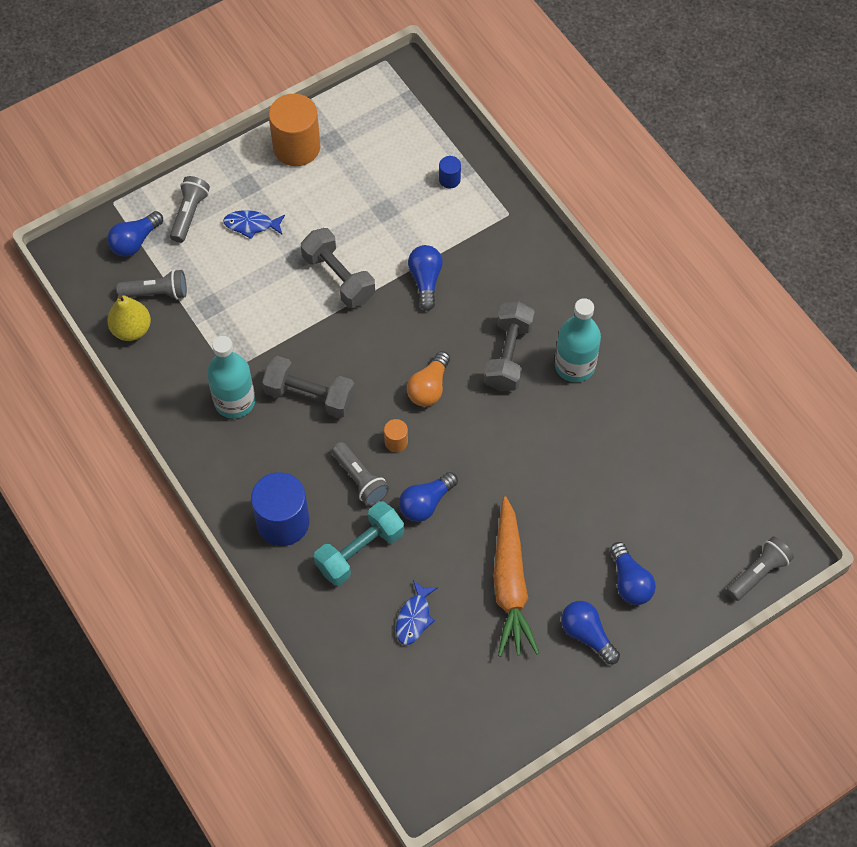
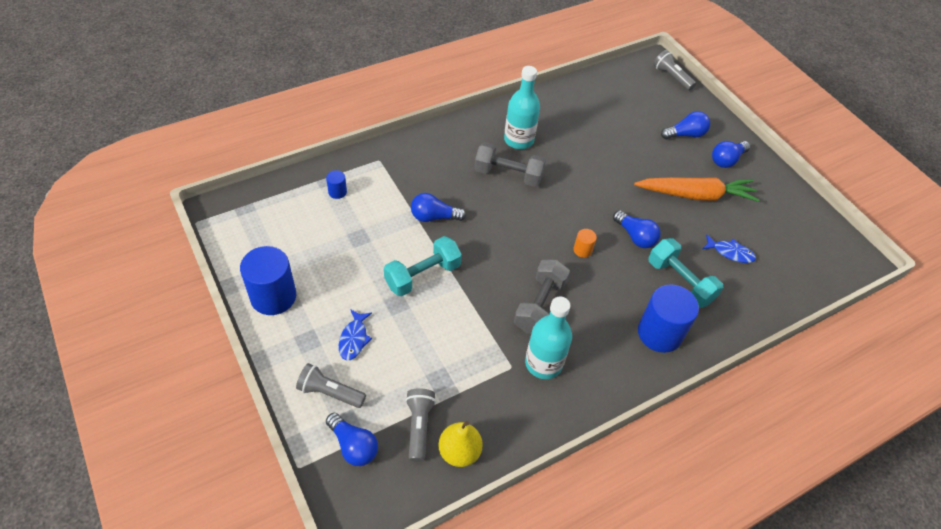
camera: 90 degrees left, 10 degrees down
(296, 147) = (273, 296): orange cylinder -> blue cylinder
(338, 277) = (422, 275): grey dumbbell -> turquoise dumbbell
(360, 480) = (617, 276): grey flashlight -> none
(429, 387) = (534, 224): orange light bulb -> none

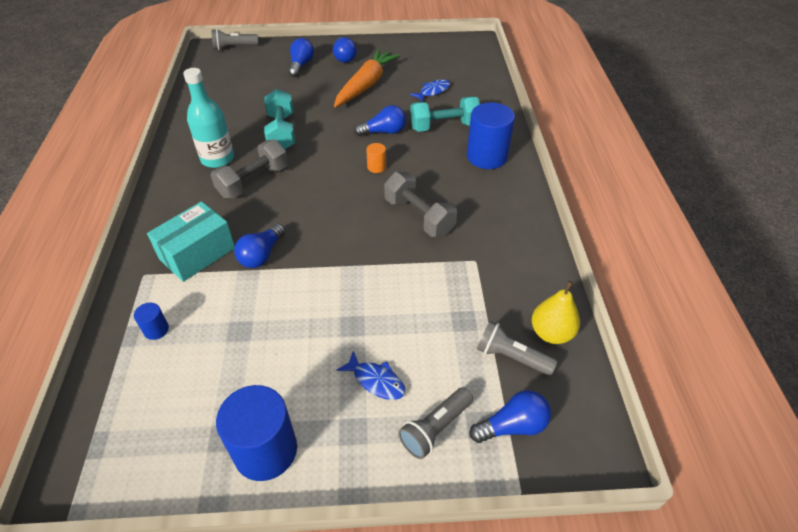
camera: 60 degrees left, 5 degrees down
(414, 179) = (197, 253): none -> turquoise box
(422, 275) = (330, 290): turquoise dumbbell -> turquoise dumbbell (281, 132)
(543, 363) = (482, 237): turquoise bottle -> none

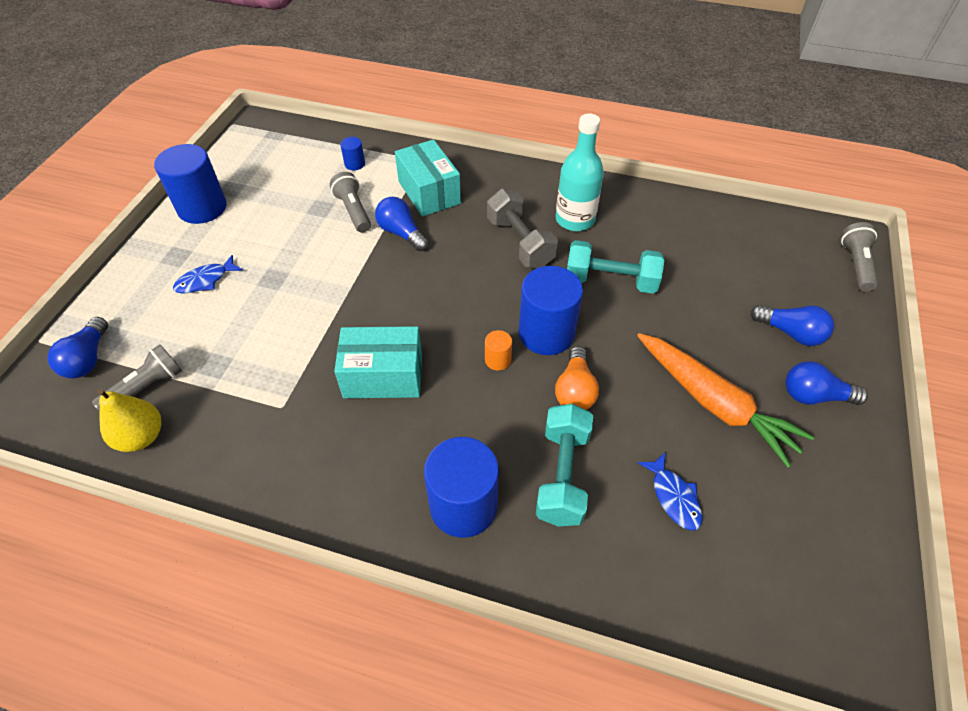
camera: 110 degrees right, 5 degrees up
(343, 151) = (546, 333): none -> blue cylinder
(383, 132) = (575, 390): blue light bulb -> orange light bulb
(419, 216) = (383, 376): grey dumbbell -> turquoise box
(435, 428) = (133, 305): grey flashlight -> grey flashlight (353, 211)

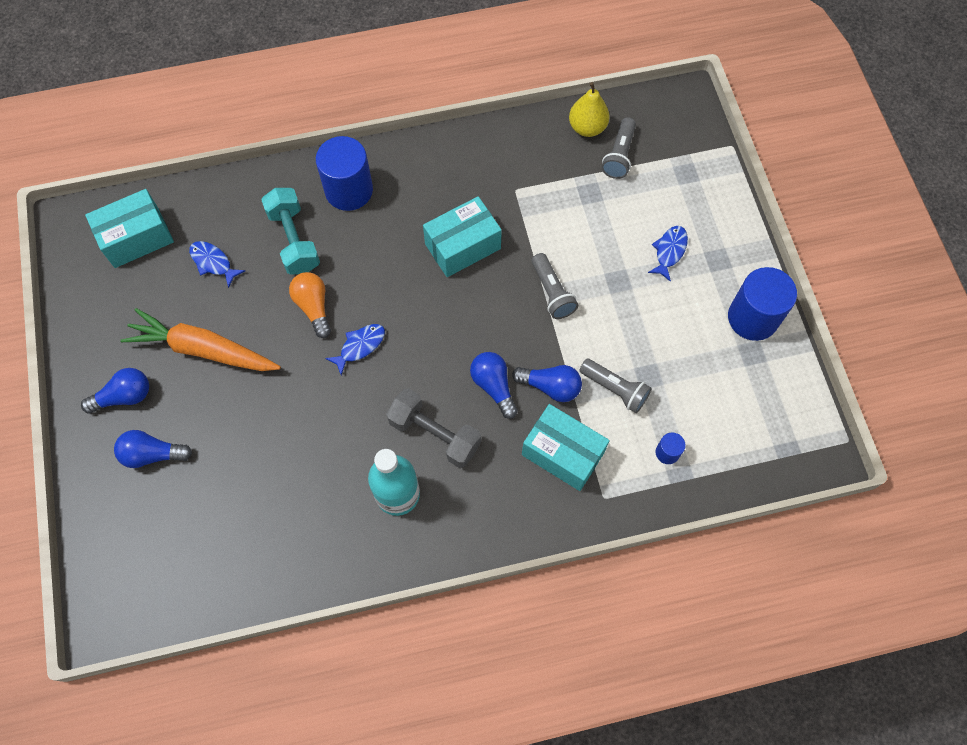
camera: 150 degrees right, 15 degrees up
(88, 358) = (682, 152): blue light bulb -> blue light bulb (493, 386)
(498, 360) = (385, 302): orange cylinder -> none
(546, 333) = (360, 346): blue cylinder -> blue fish
(610, 281) = (330, 431): turquoise dumbbell -> none
(771, 585) = (137, 238): none -> turquoise box
(855, 264) = (98, 580): grey flashlight -> grey flashlight (552, 292)

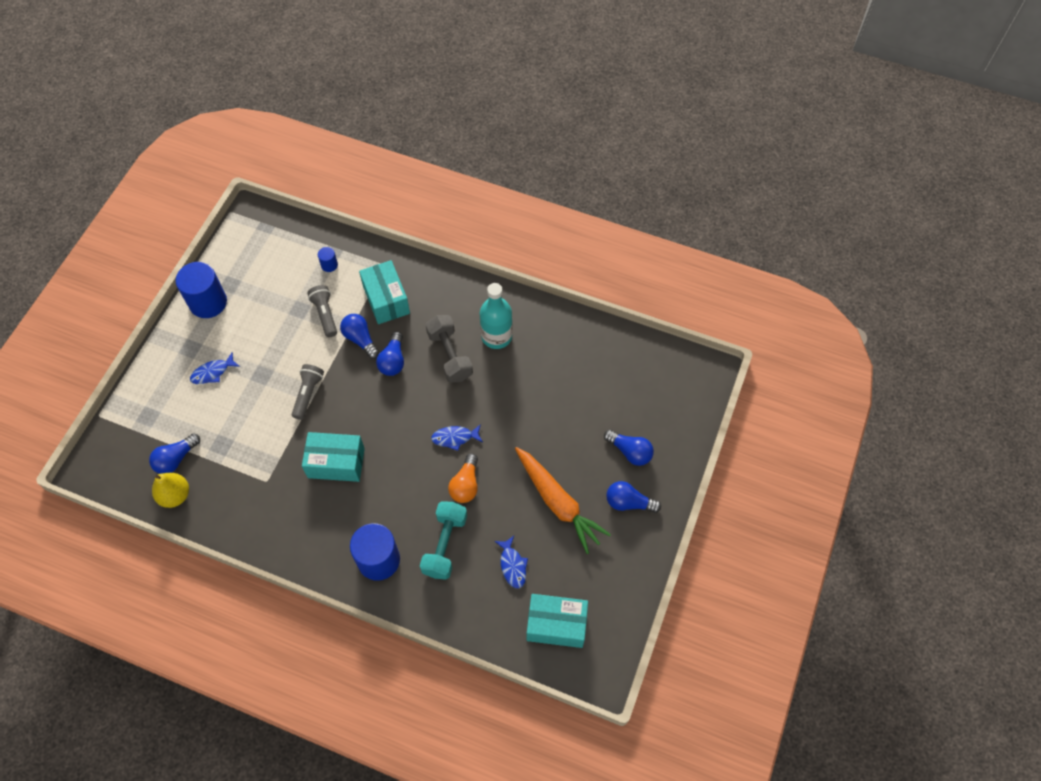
camera: 145 degrees left, 5 degrees down
(619, 155) = (176, 459): grey flashlight -> blue light bulb

